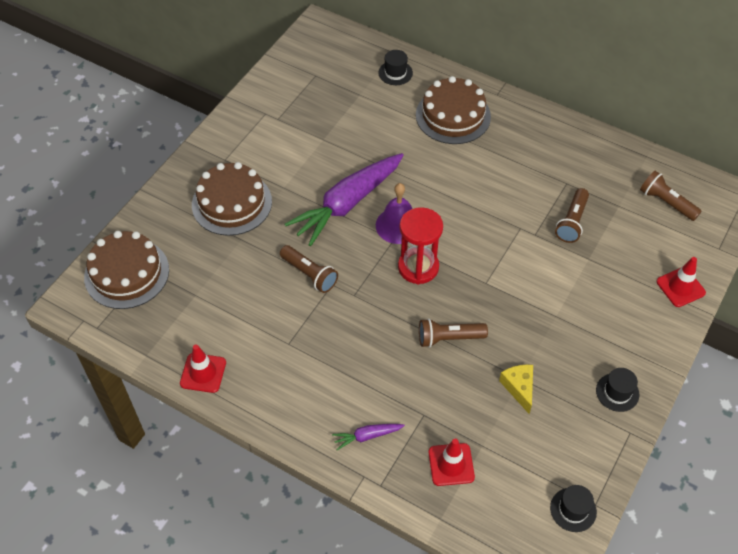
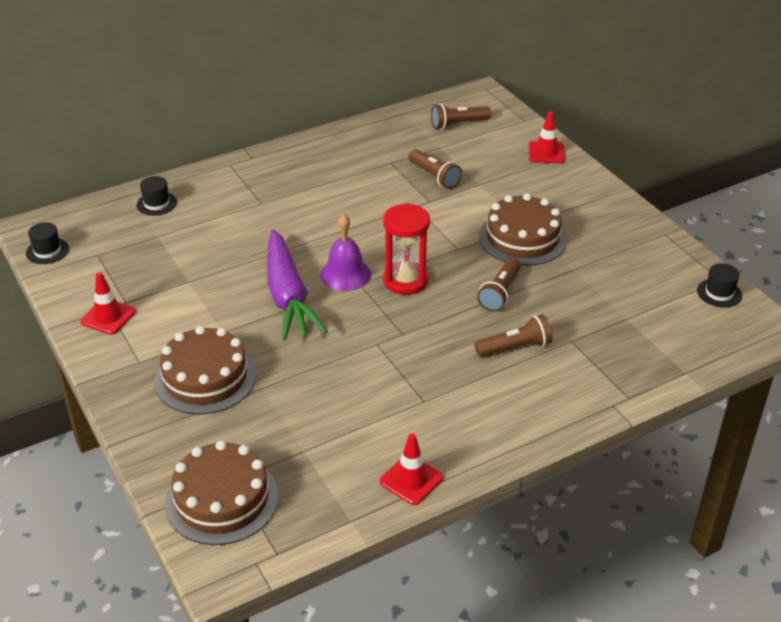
camera: 60 degrees left, 15 degrees down
(310, 274) = (351, 354): brown flashlight -> brown flashlight (515, 347)
(367, 436) = (570, 386): purple carrot -> none
(451, 464) = (634, 344): red traffic cone -> red traffic cone (108, 317)
(453, 116) = (249, 191): brown cake -> brown cake (522, 238)
(519, 388) = (582, 274): yellow cheese -> none
(617, 392) = (623, 224): black hat -> black hat (47, 251)

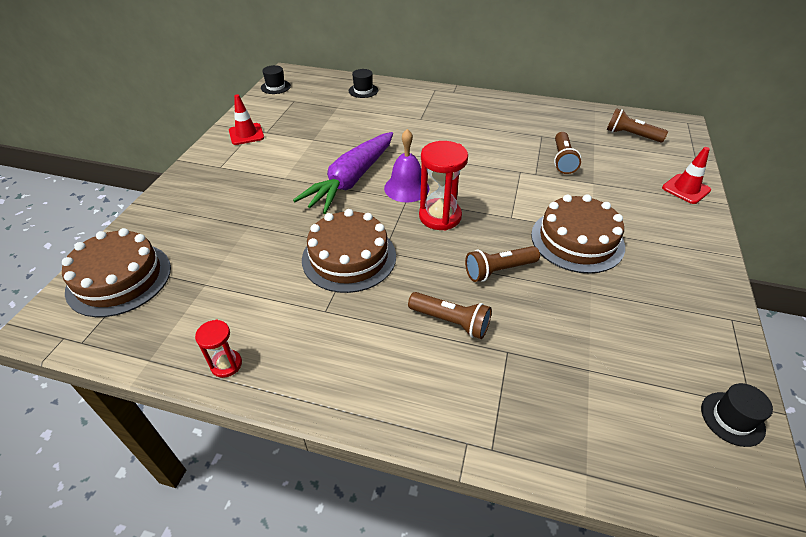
camera: 45 degrees right, 5 degrees up
(205, 377) = (233, 198): brown cake -> brown cake (349, 257)
(411, 480) = (226, 364): red traffic cone -> red hourglass

